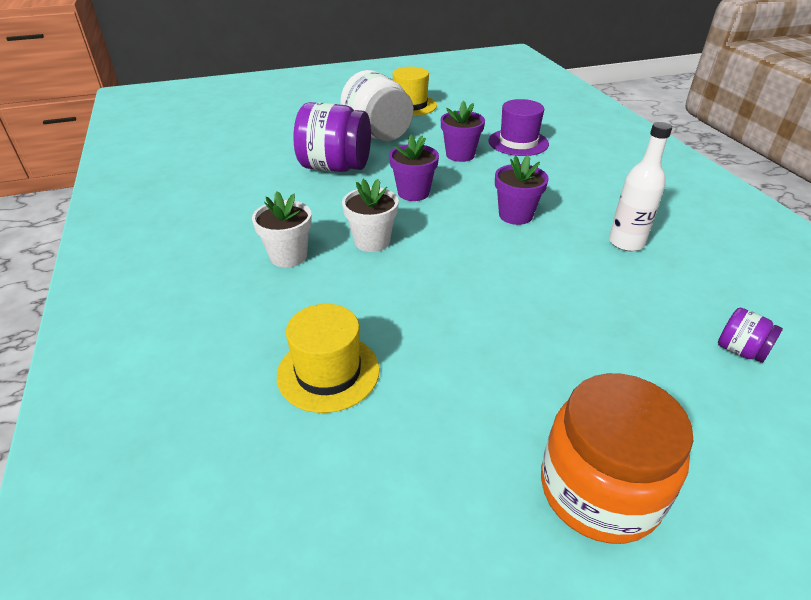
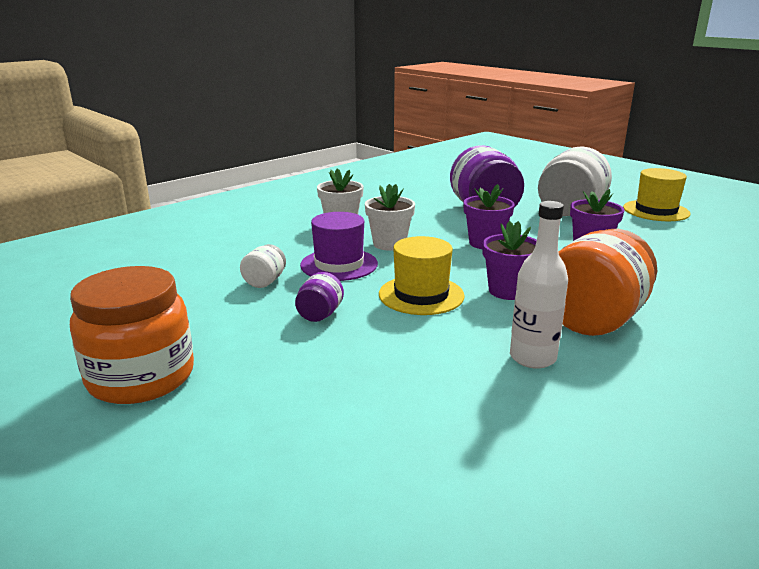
camera: 65 degrees right, 15 degrees down
(328, 372) = (223, 263): yellow hat -> yellow hat (421, 295)
(409, 348) = (265, 282): none -> white jar
(518, 142) = (674, 270): purple hat -> purple hat (339, 264)
(579, 199) = (593, 319): none -> orange jar
(740, 350) = (379, 450): purple jar -> purple jar (320, 314)

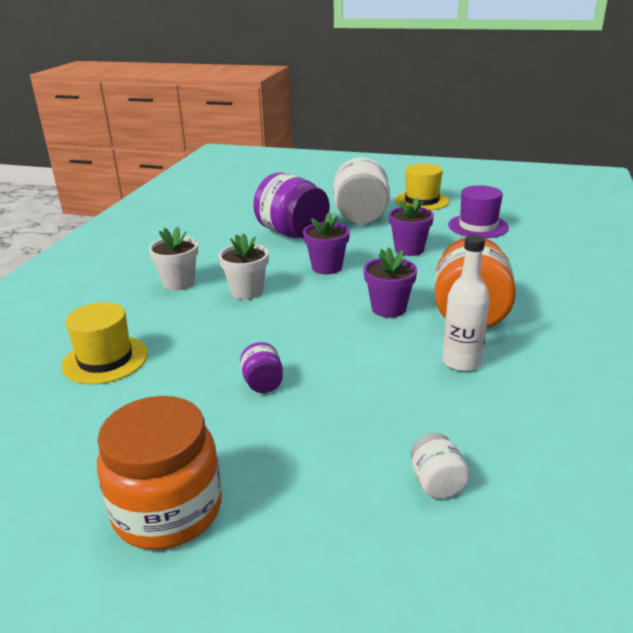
camera: 30 degrees left, 5 degrees up
(265, 282) = (173, 368): white jar -> white jar (437, 483)
(339, 264) = (224, 327): purple hat -> purple hat (478, 226)
(421, 295) = (327, 334): yellow hat -> yellow hat (105, 359)

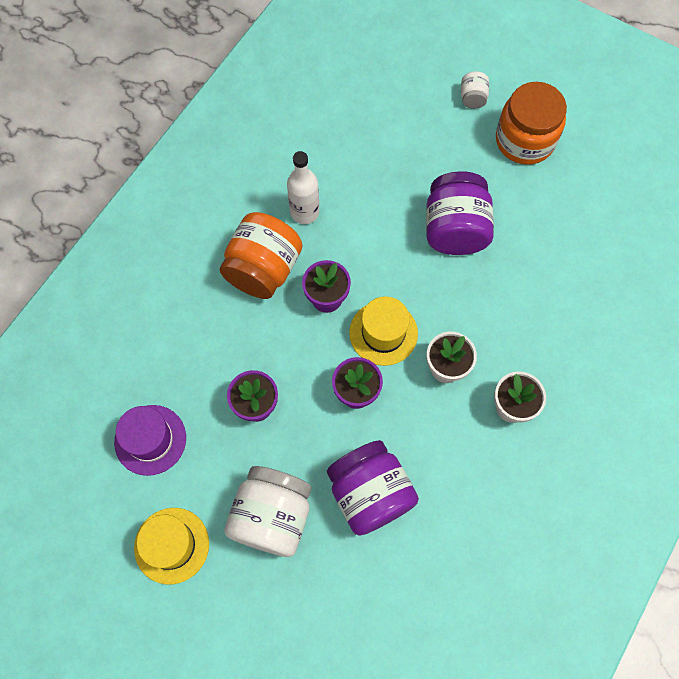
camera: 165 degrees left, 40 degrees up
(105, 359) = (573, 293): yellow hat -> yellow hat (383, 333)
(263, 383) = (455, 229): purple jar -> purple jar, size x2.19
(437, 483) = (374, 119): white jar -> white jar (472, 98)

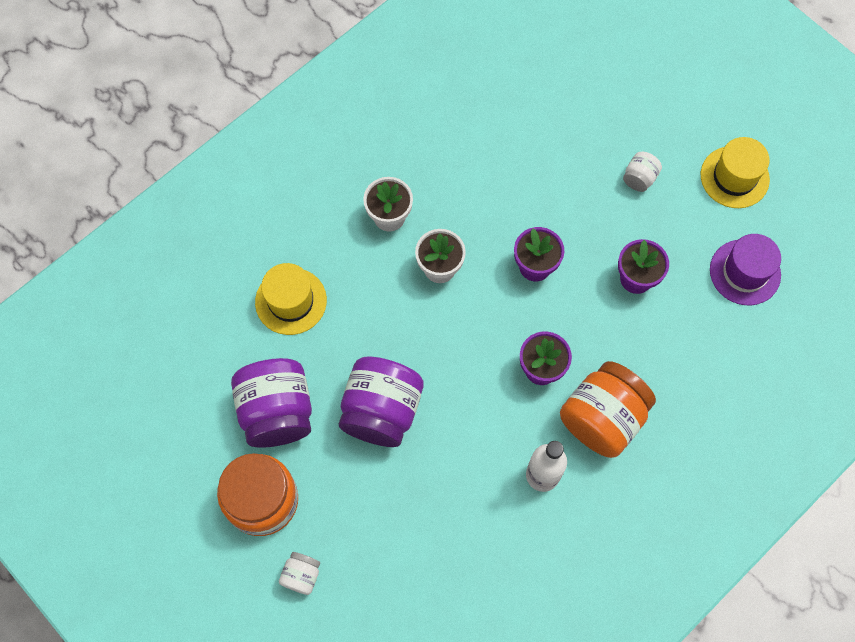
camera: 165 degrees left, 0 degrees up
(272, 517) = (639, 178): white jar -> white jar, size x0.46
(370, 493) = (545, 175): purple jar -> purple jar (277, 412)
(383, 333) = (492, 318): yellow hat -> yellow hat (291, 301)

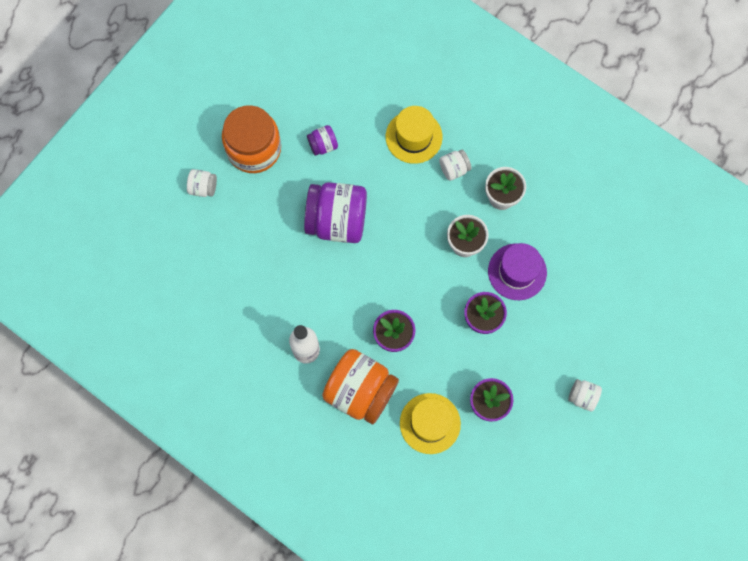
camera: 80 degrees right, 5 degrees up
(277, 412) = (323, 145): purple jar -> purple jar, size x0.46
(342, 263) = (454, 169): none -> white jar
(734, 177) = (602, 480): yellow hat -> yellow hat (430, 423)
(745, 272) = (512, 497): purple hat -> purple hat (517, 272)

